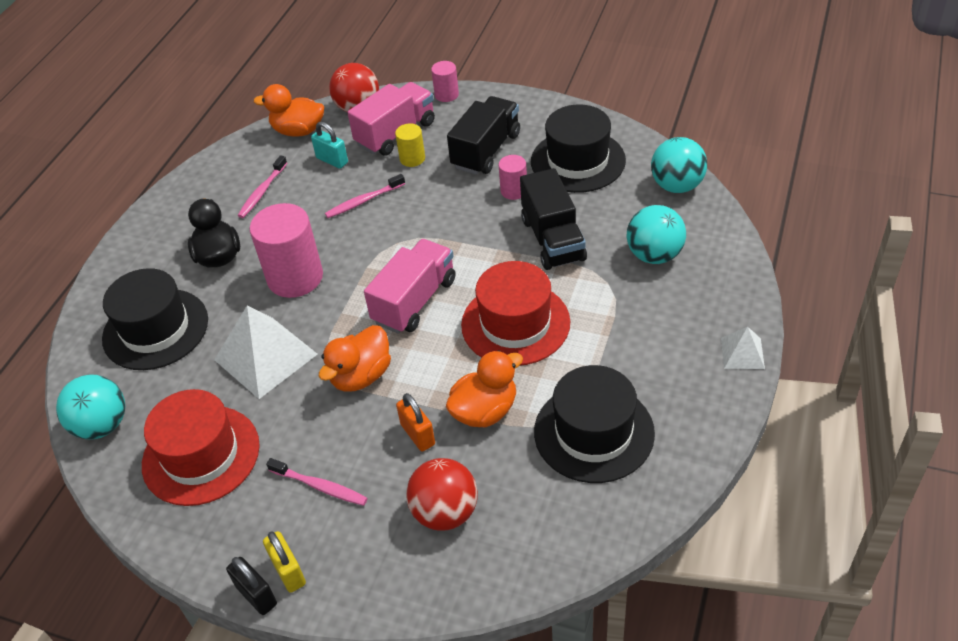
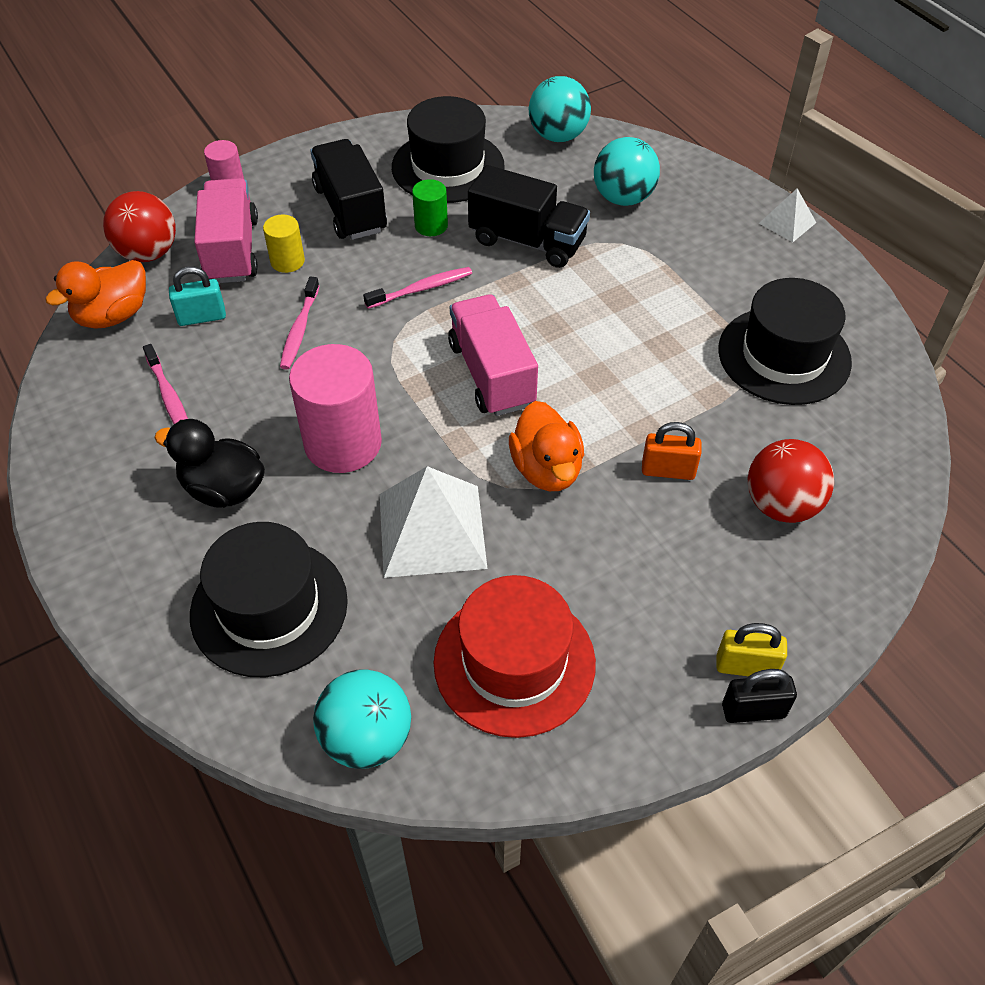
camera: 55 degrees left, 5 degrees up
(320, 486) = (660, 581): pink toothbrush -> pink toothbrush (421, 289)
(485, 411) = (687, 408): orange duck -> none
(514, 191) = (431, 225): pink cylinder -> green cylinder
(515, 323) = (603, 326): red hat -> none

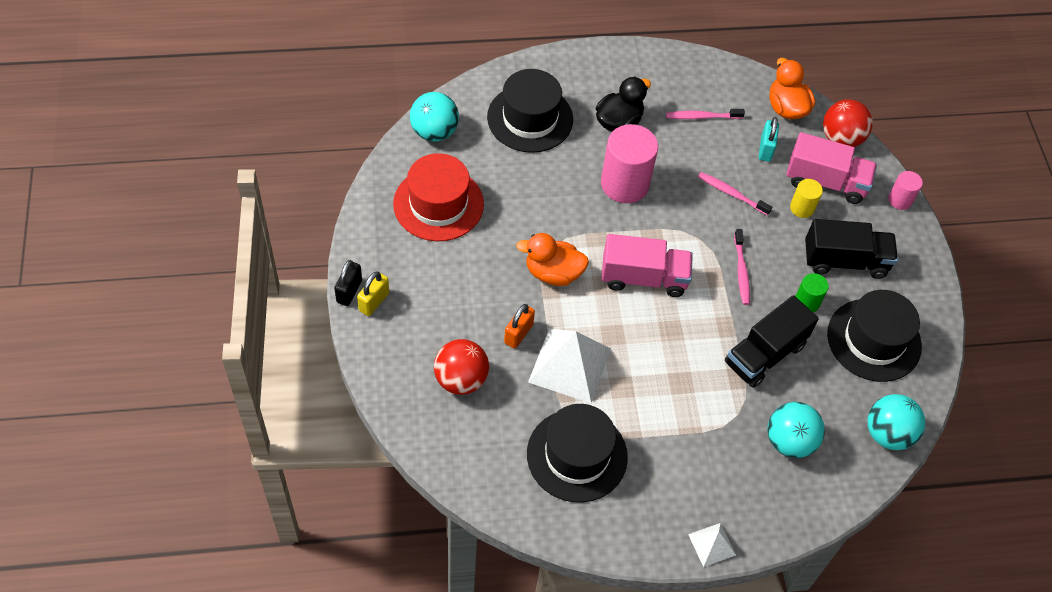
camera: 110 degrees right, 5 degrees up
(432, 530) = (539, 201): white pyramid -> white pyramid (569, 365)

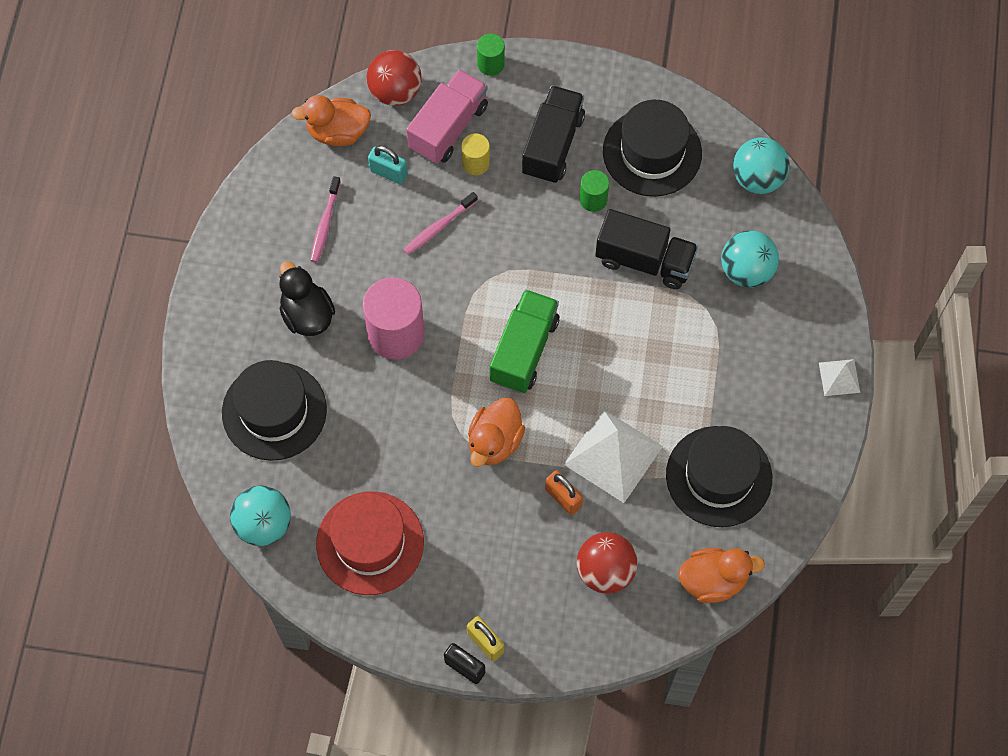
camera: 70 degrees left, 10 degrees up
(475, 469) = (713, 580): none -> orange duck
(643, 278) = (524, 350): pink truck -> green truck
(741, 271) = (540, 250): pink toothbrush -> none
(765, 354) = (644, 260): black truck -> black truck turned 45 degrees counterclockwise
(900, 200) = (491, 64): pink cylinder -> green cylinder

